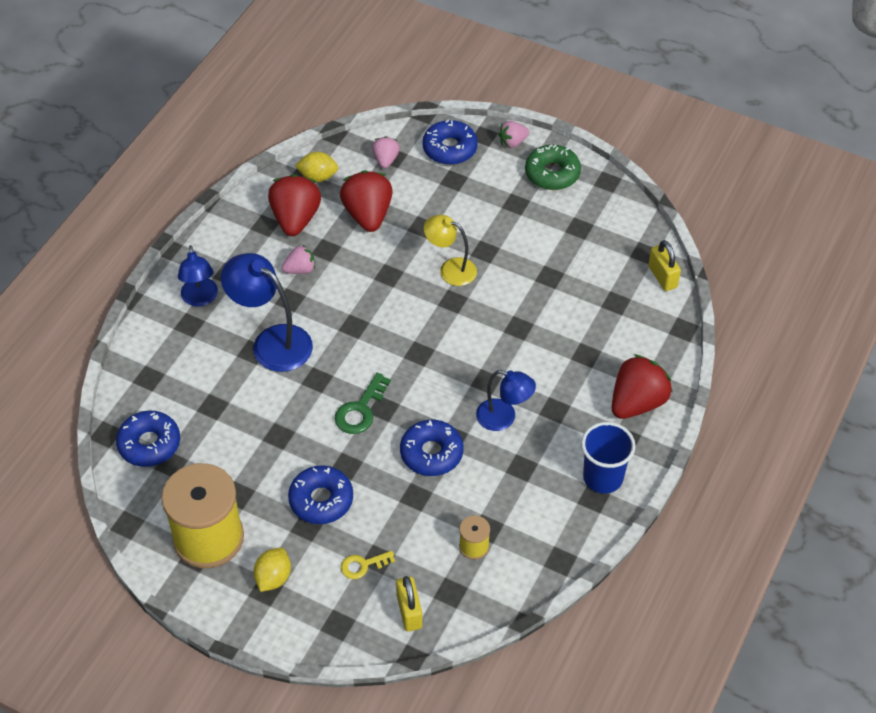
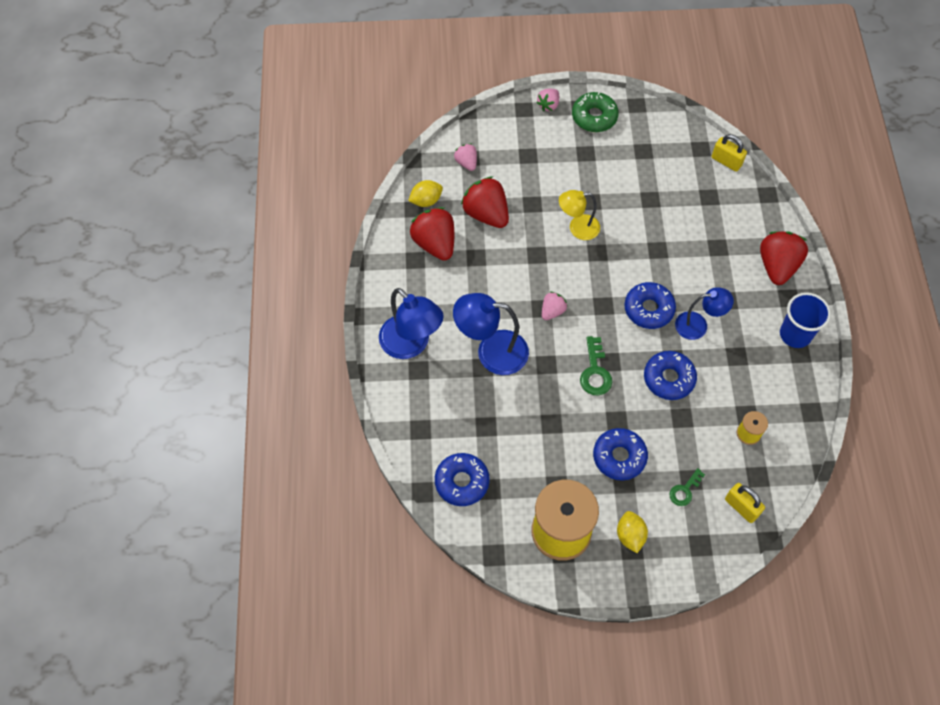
camera: 30 degrees left, 10 degrees up
(200, 299) = (411, 344): blue lamp -> blue lamp, size x1.56
(300, 269) = (469, 283): pink strawberry -> pink strawberry (552, 311)
(363, 565) = (685, 490): yellow key -> green key
(450, 149) = (507, 131): blue donut -> blue donut (648, 309)

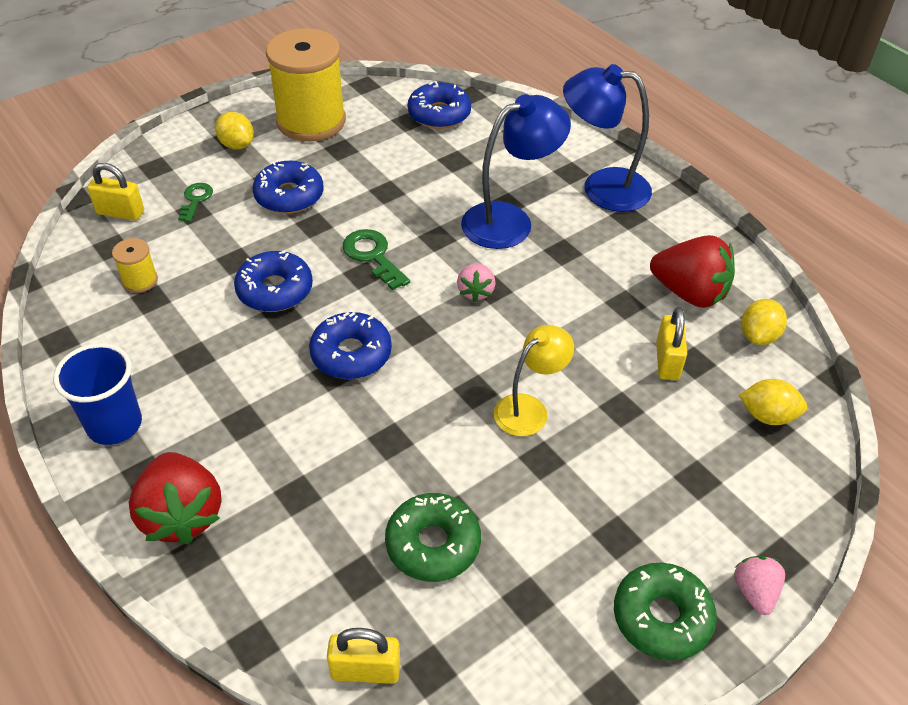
camera: 145 degrees right, 15 degrees down
(466, 163) = (767, 416): pink strawberry -> yellow lemon
(486, 214) = (667, 361): red strawberry -> yellow padlock
(668, 192) = (433, 544): none -> green donut
(698, 325) = (269, 368): blue lamp -> none

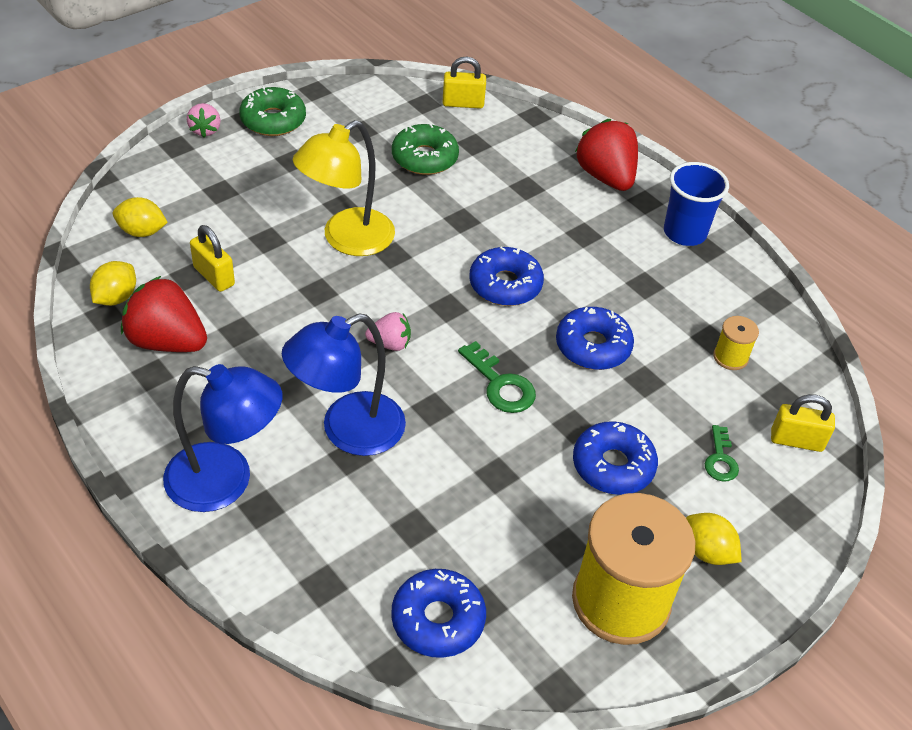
camera: 175 degrees right, 0 degrees up
(475, 292) = (390, 344): pink strawberry -> pink strawberry turned 90 degrees clockwise
(529, 409) = (347, 240): yellow lamp -> yellow lamp, size x1.56
(667, 361) = (214, 276): yellow padlock -> yellow padlock turned 45 degrees counterclockwise

